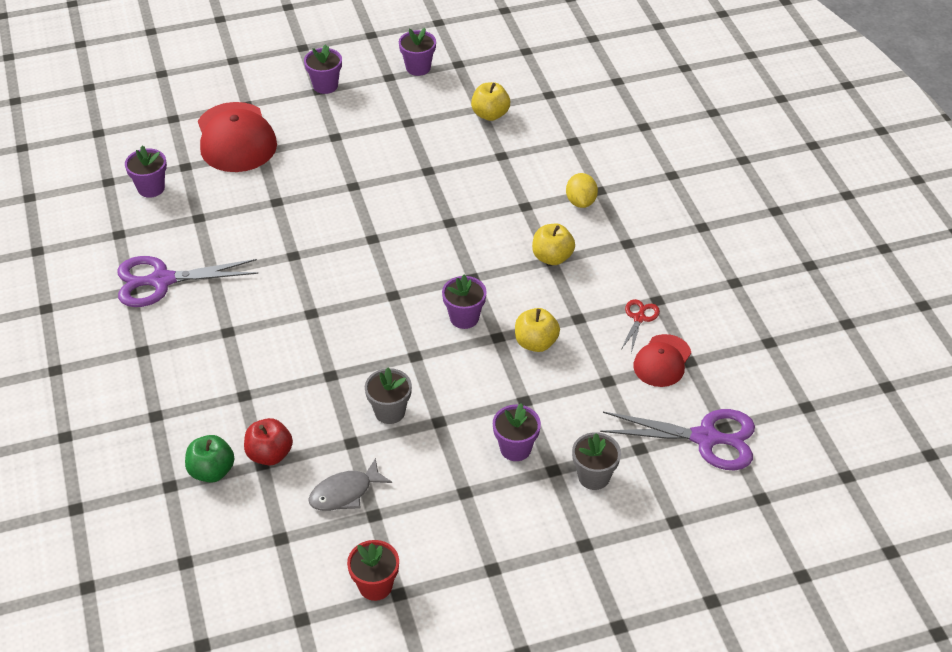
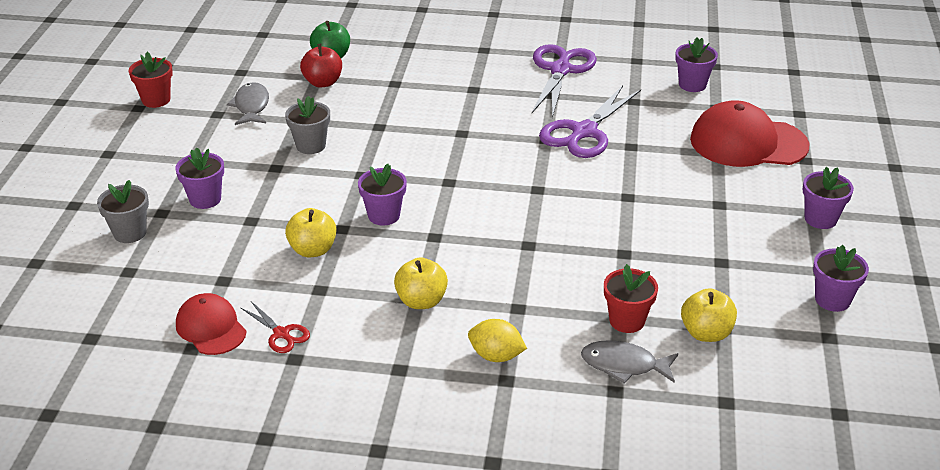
camera: 115 degrees right, 10 degrees down
(502, 151) = (627, 321): none -> red flower pot
(547, 142) = (624, 365): none -> grey fish
(705, 438) = (93, 319): purple scissors -> purple scissors (584, 132)

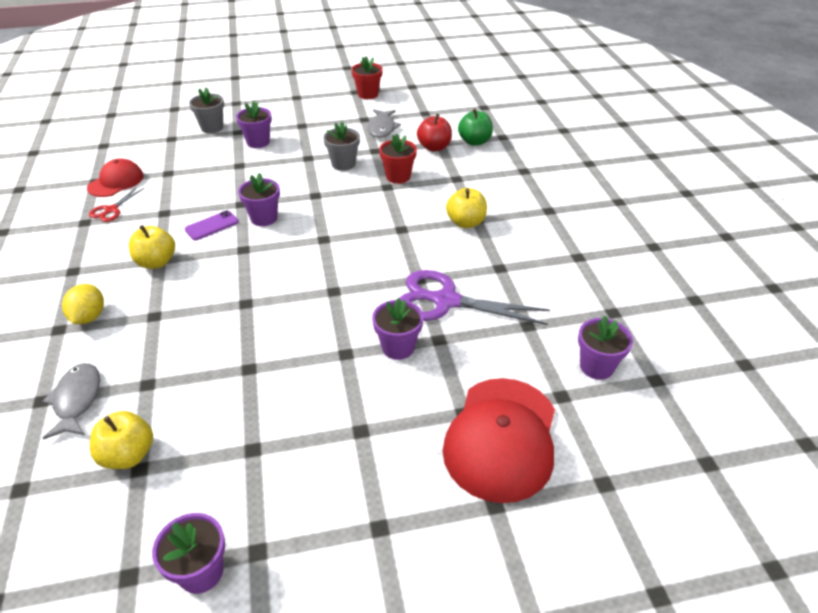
camera: 70 degrees right, 5 degrees up
(251, 106) = (382, 128): grey fish -> grey fish turned 120 degrees clockwise
(313, 250) = (211, 198): yellow apple -> yellow apple (466, 222)
(374, 254) = (212, 226): none -> purple phone
(560, 70) = (549, 263): purple scissors -> none
(627, 321) = (143, 390): red flower pot -> red flower pot (398, 177)
(748, 143) = (501, 438): red cap -> red cap turned 150 degrees counterclockwise
(820, 219) = (367, 538): purple flower pot -> purple flower pot (398, 347)

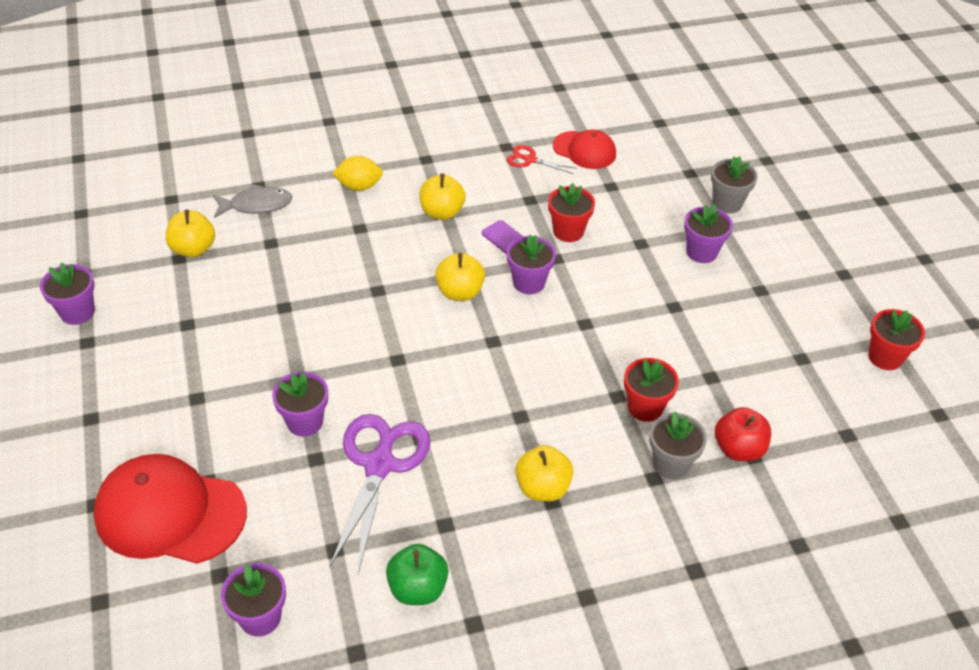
camera: 85 degrees right, 5 degrees up
(212, 196) = (568, 231): none -> red flower pot
(263, 254) = (460, 292): none -> yellow apple
(343, 164) = (665, 345): grey flower pot -> grey flower pot (671, 464)
(382, 128) = (779, 381): grey fish -> none
(474, 141) = (771, 503): green apple -> green apple (417, 588)

